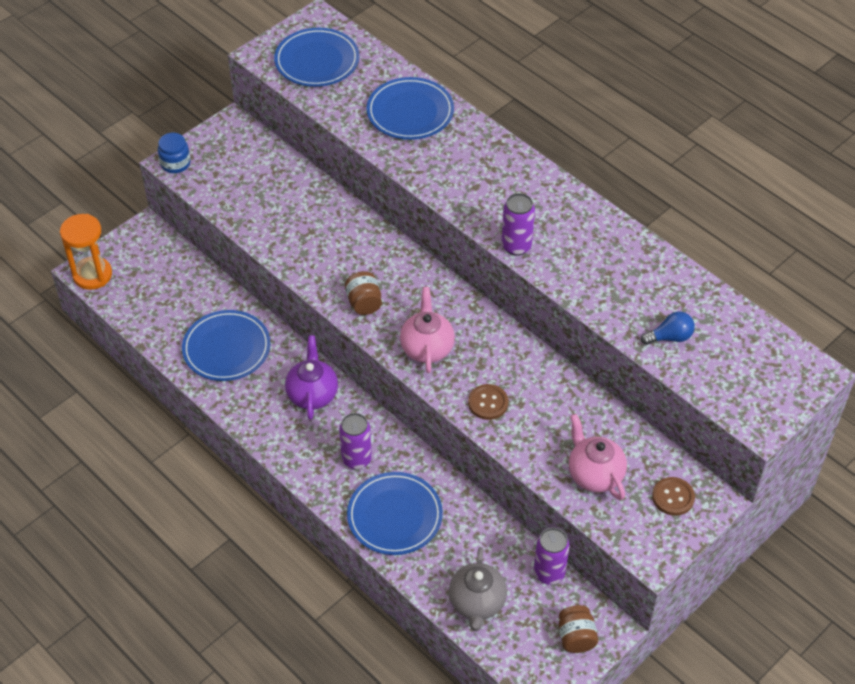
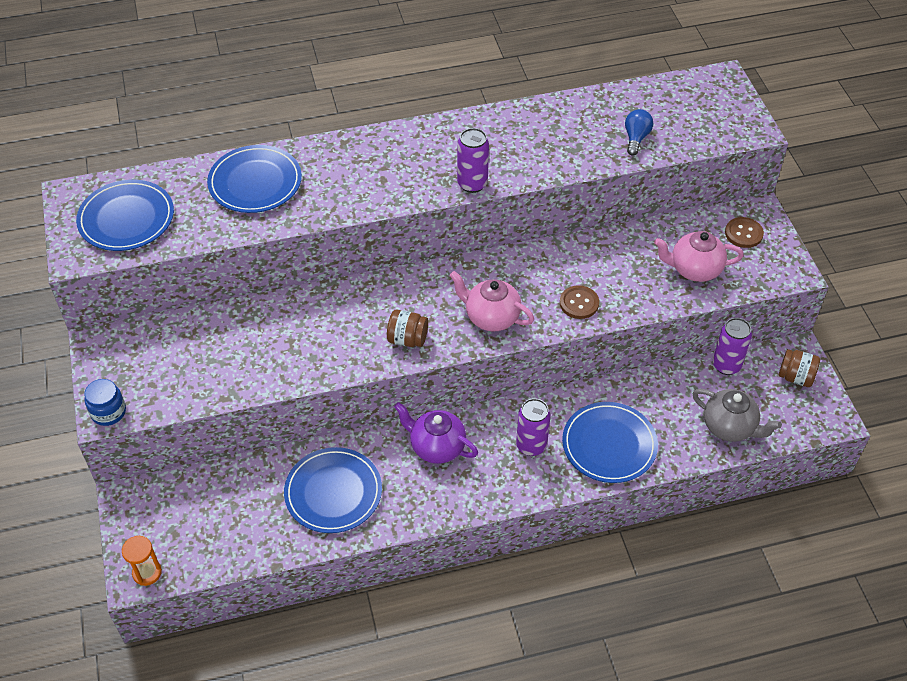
camera: 60 degrees left, 0 degrees up
(92, 275) = (147, 572): orange hourglass -> orange hourglass, size x0.61

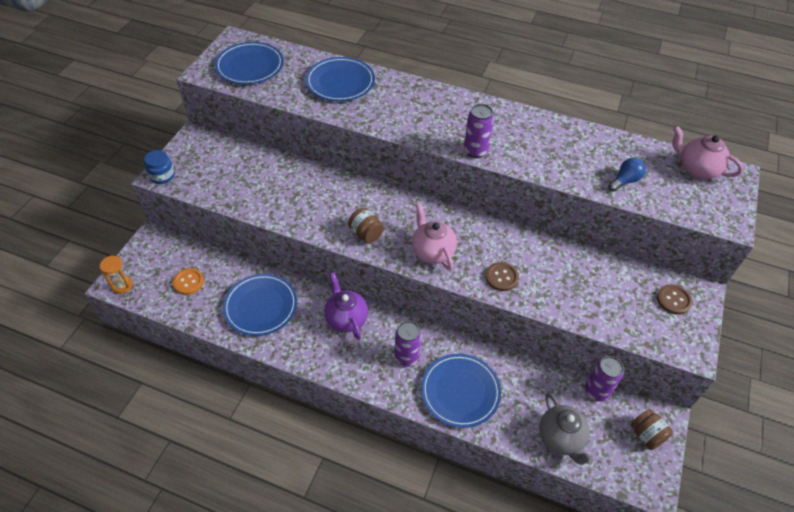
camera: 35 degrees right, 0 degrees up
(224, 519) = (188, 282): none -> orange button
(694, 269) = (610, 303): pink teapot -> pink teapot (697, 169)

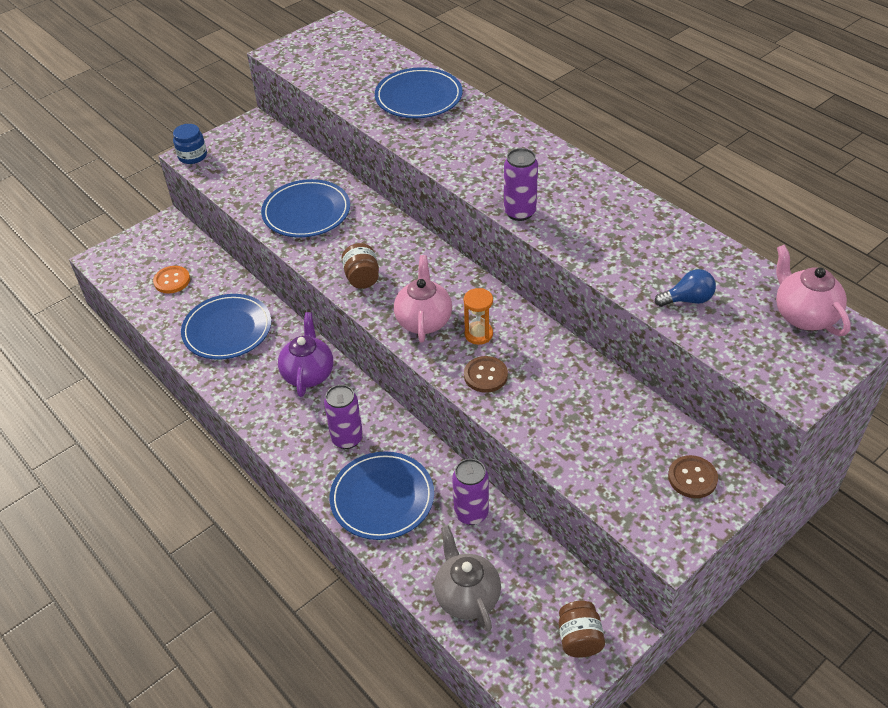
camera: 30 degrees right, 5 degrees down
(122, 285) = (107, 263): orange hourglass -> orange hourglass (478, 334)
(250, 66) = (332, 57): blue plate -> blue plate (306, 212)
(561, 438) = (467, 596): grey teapot -> grey teapot turned 150 degrees clockwise
(596, 391) = (550, 564): purple can -> purple can (471, 513)

